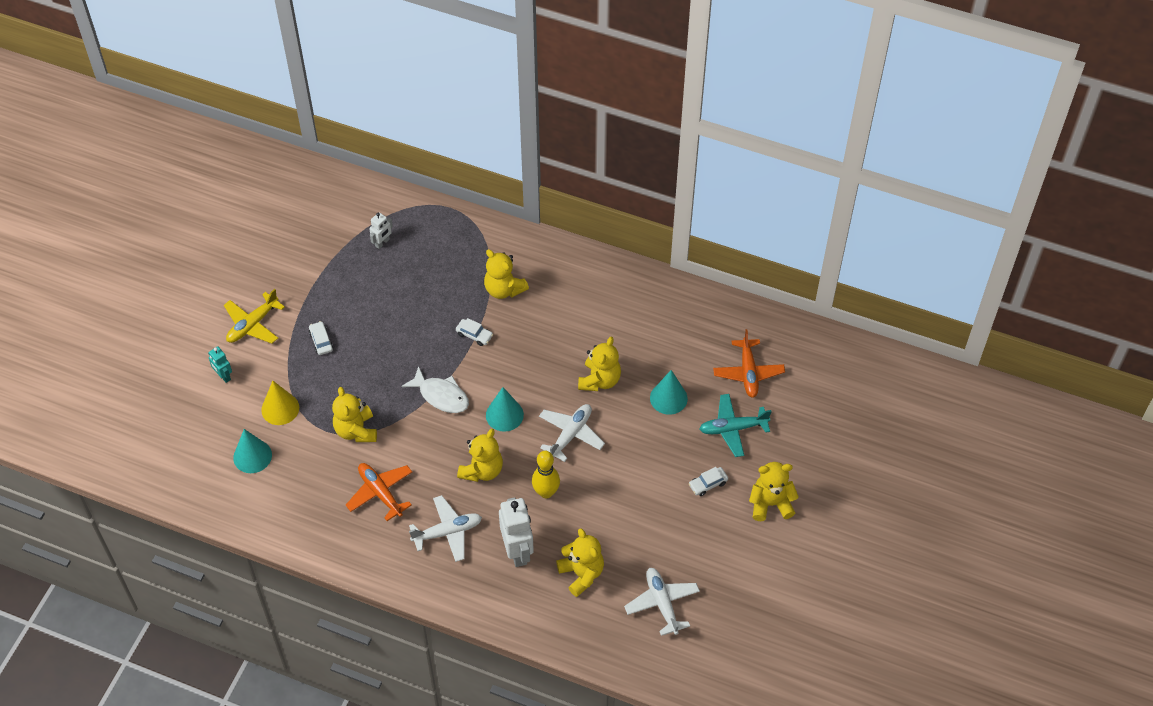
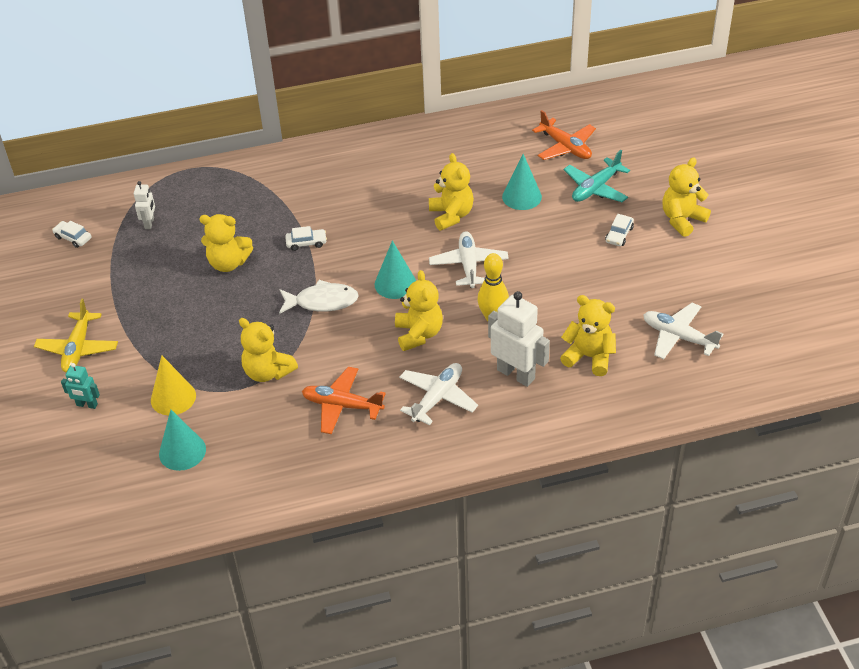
camera: 35 degrees left, 10 degrees down
(321, 341) = (162, 324): white car -> white car (73, 238)
(504, 289) = (299, 198): yellow teddy bear -> yellow teddy bear (228, 263)

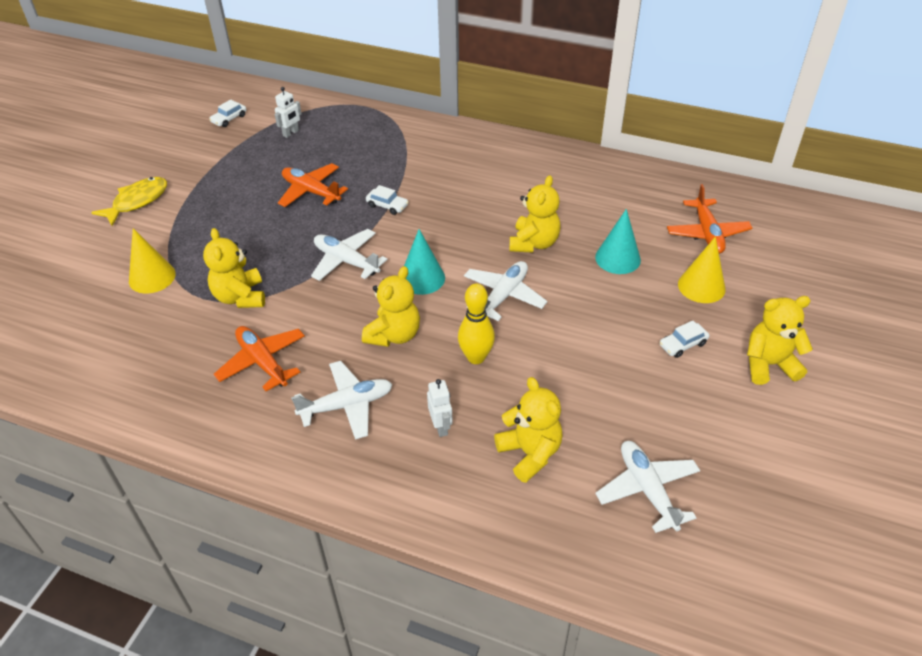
camera: 35 degrees right, 0 degrees up
(73, 238) = (229, 119): white car -> white car turned 120 degrees counterclockwise
(78, 348) = (137, 201): yellow plane -> yellow fish
(87, 405) = (92, 248): turquoise robot -> none
(182, 451) = (107, 326): turquoise cone -> none
(228, 263) = (311, 192): yellow teddy bear -> orange plane
(322, 302) = (346, 261): white fish -> white plane
(516, 374) = (441, 426): white robot -> white robot, size x0.53
(595, 188) = (701, 286): turquoise plane -> yellow cone

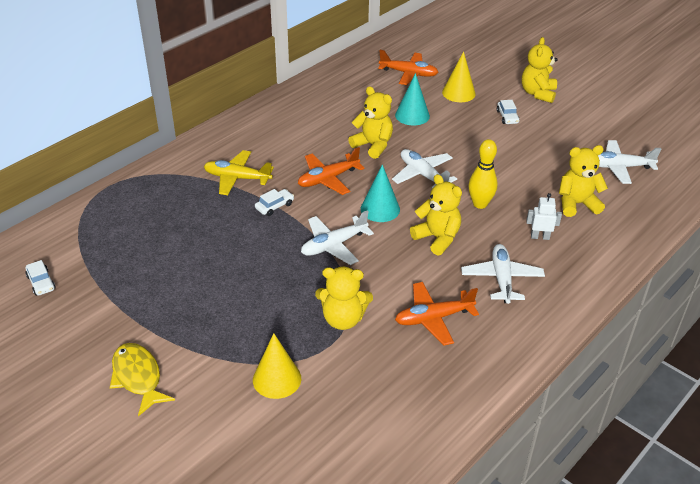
camera: 70 degrees left, 5 degrees down
(291, 133) = (111, 242): white robot -> none
(311, 192) = (219, 247): orange plane -> orange plane (328, 179)
(417, 170) = (237, 178): none -> yellow plane

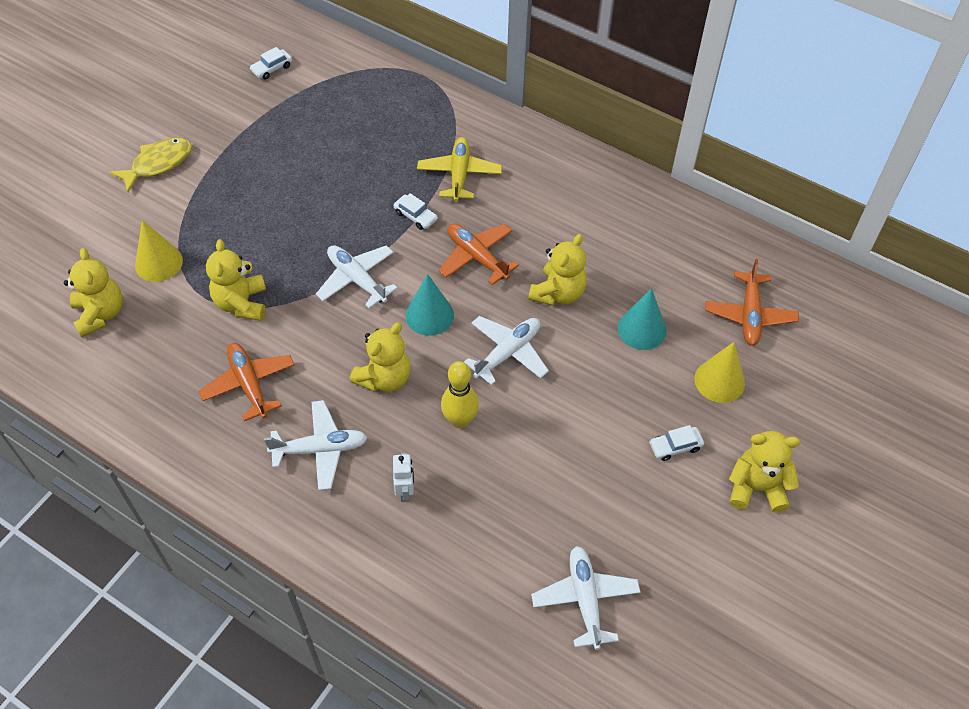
camera: 80 degrees right, 15 degrees up
(576, 204) = (483, 537): yellow teddy bear -> yellow teddy bear (100, 314)

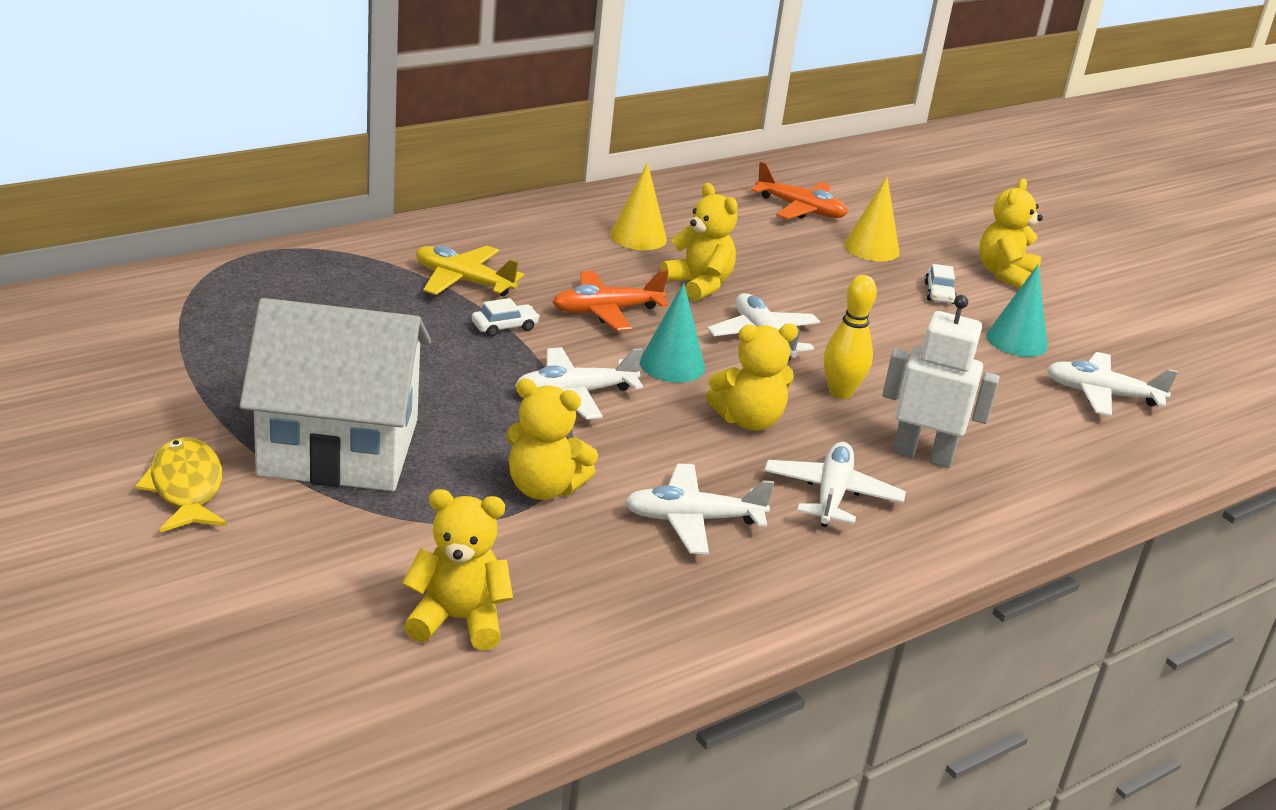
camera: 70 degrees left, 25 degrees down
(158, 262) = (400, 539): yellow cone -> yellow cone (638, 237)
(230, 202) = (339, 447): none -> white house
(249, 384) = (693, 520): orange plane -> white plane
(272, 68) = (102, 343): white car -> none
(384, 378) = (748, 420): yellow teddy bear -> yellow teddy bear turned 105 degrees clockwise
(405, 491) = (922, 455): white robot -> white robot, size x1.89
(641, 329) = (781, 261): turquoise cone -> turquoise cone (1016, 341)

